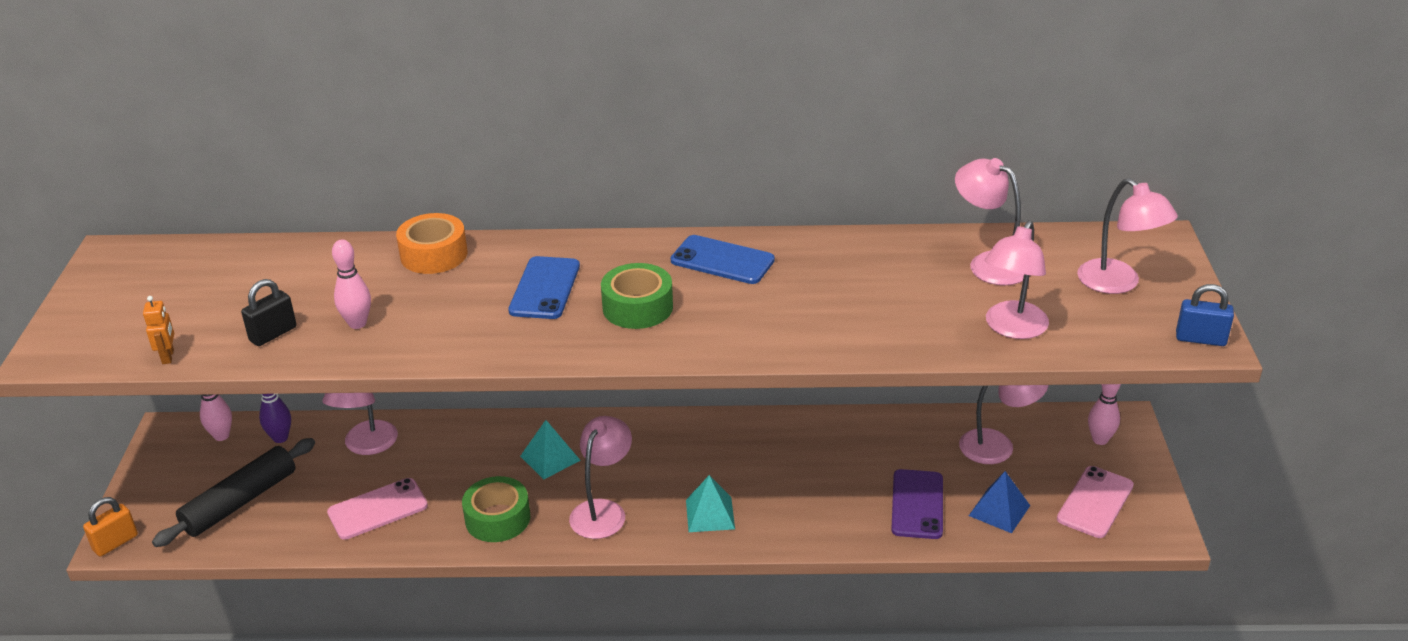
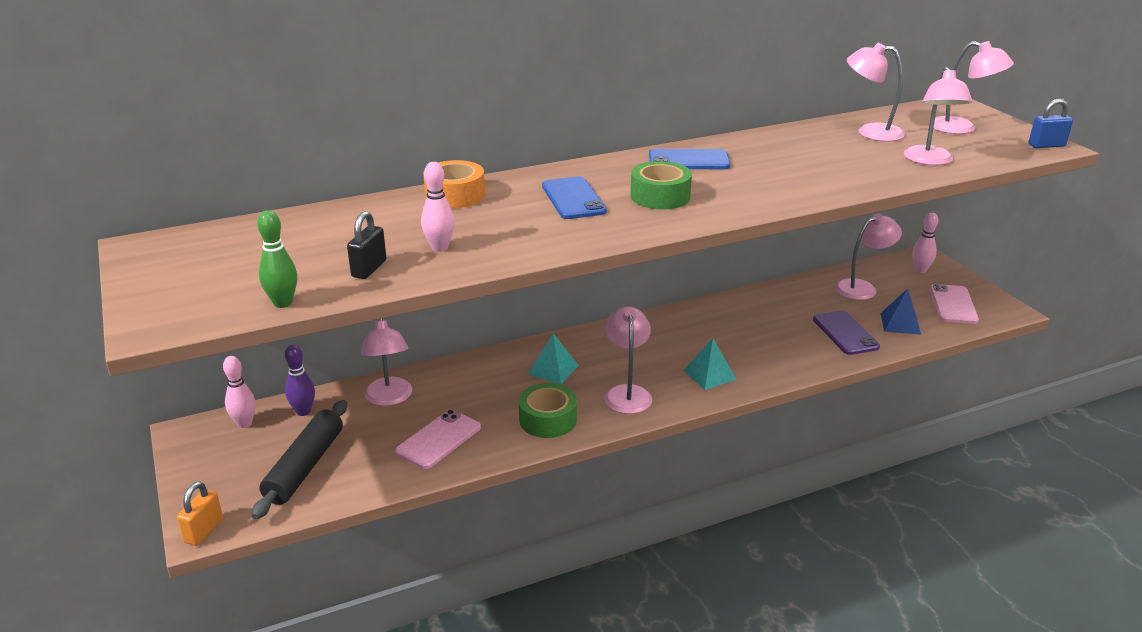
camera: 25 degrees left, 5 degrees down
(168, 357) = (283, 303): orange robot -> green bowling pin

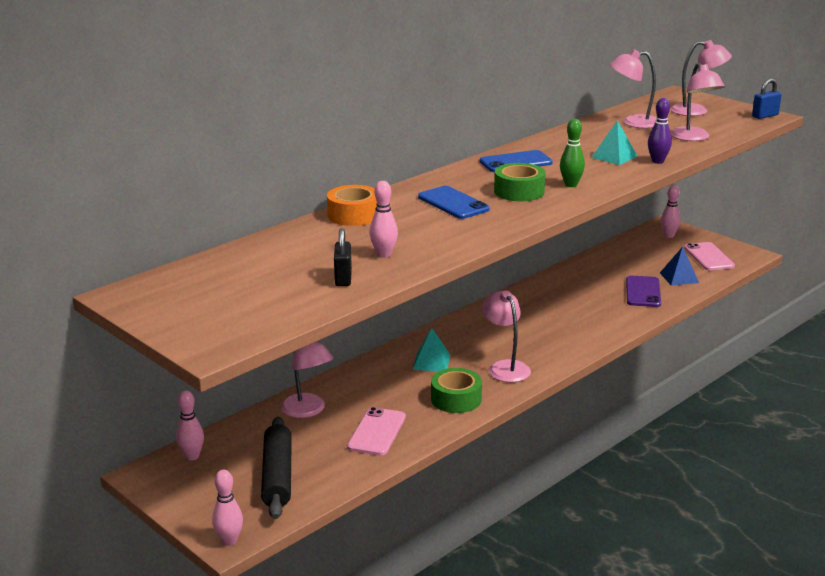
camera: 20 degrees left, 5 degrees down
(204, 531) = (229, 541): orange padlock -> pink bowling pin
(283, 303) = (300, 313): green bowling pin -> green bowling pin (571, 185)
(303, 411) = (239, 436): purple bowling pin -> purple bowling pin (657, 161)
(709, 375) = (560, 341): turquoise pyramid -> turquoise pyramid (614, 157)
(845, 333) = (643, 292): purple phone -> purple phone turned 45 degrees clockwise
(862, 288) = (634, 256): pink lamp -> none

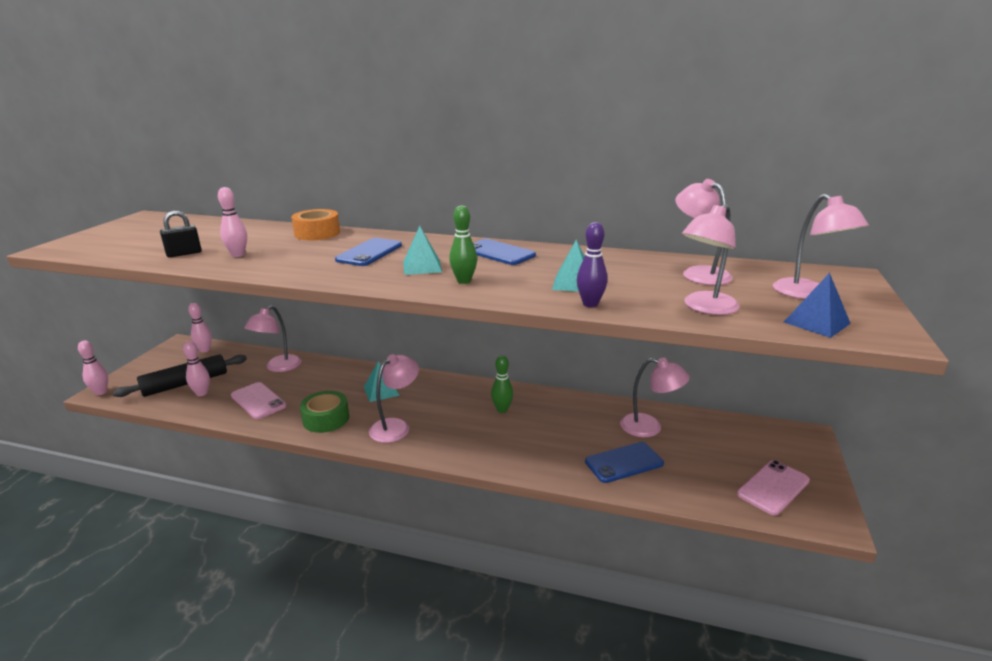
camera: 60 degrees right, 0 degrees up
(377, 432) = (258, 401): pink phone -> pink phone turned 60 degrees clockwise
(519, 191) = (422, 267): green tape -> turquoise pyramid
(526, 315) = (502, 410): none -> green bowling pin
(608, 269) = (649, 427): none -> pink lamp
(643, 292) = (624, 462): purple phone -> blue phone
(669, 235) = (785, 444): pink bowling pin -> pink bowling pin (202, 393)
(679, 277) = (689, 478): blue pyramid -> blue pyramid (816, 322)
(765, 116) = (883, 333): blue padlock -> none

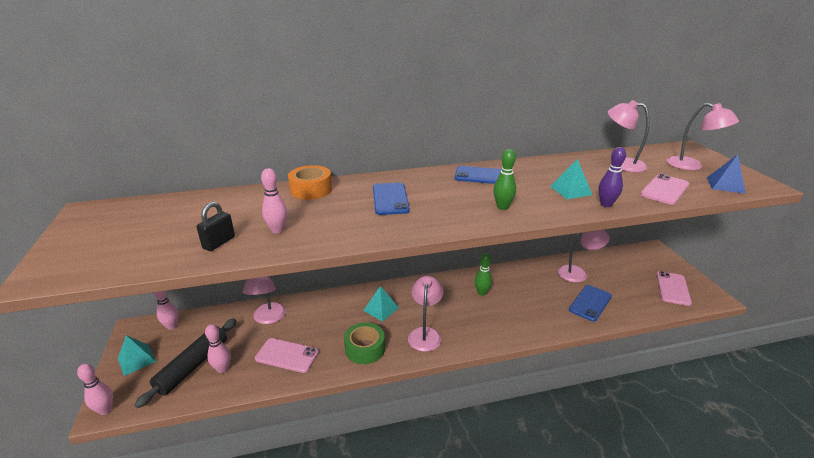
camera: 30 degrees left, 5 degrees up
(422, 267) = (453, 202): turquoise pyramid -> turquoise pyramid (136, 360)
(705, 308) = (664, 189): pink lamp -> pink phone

